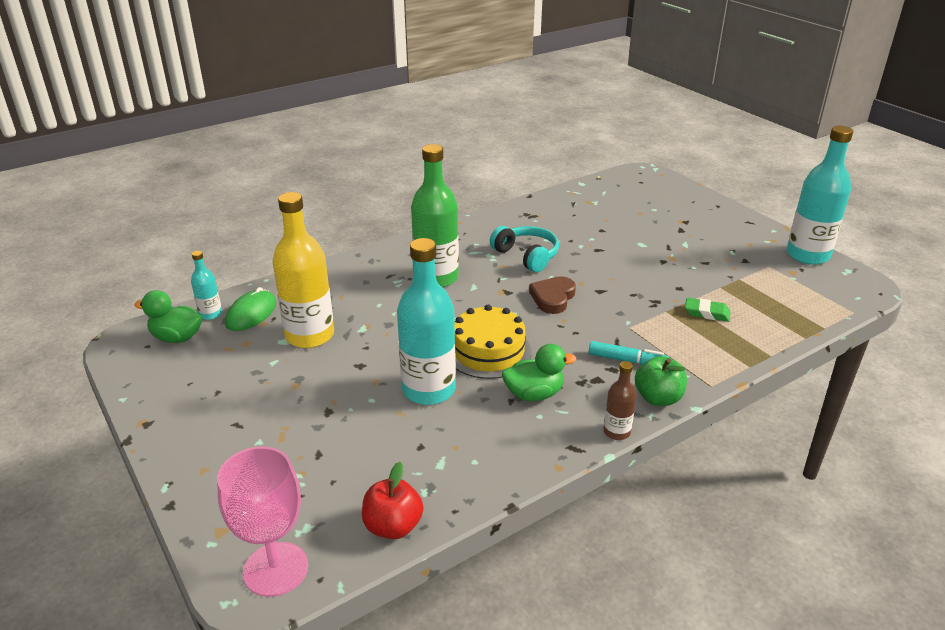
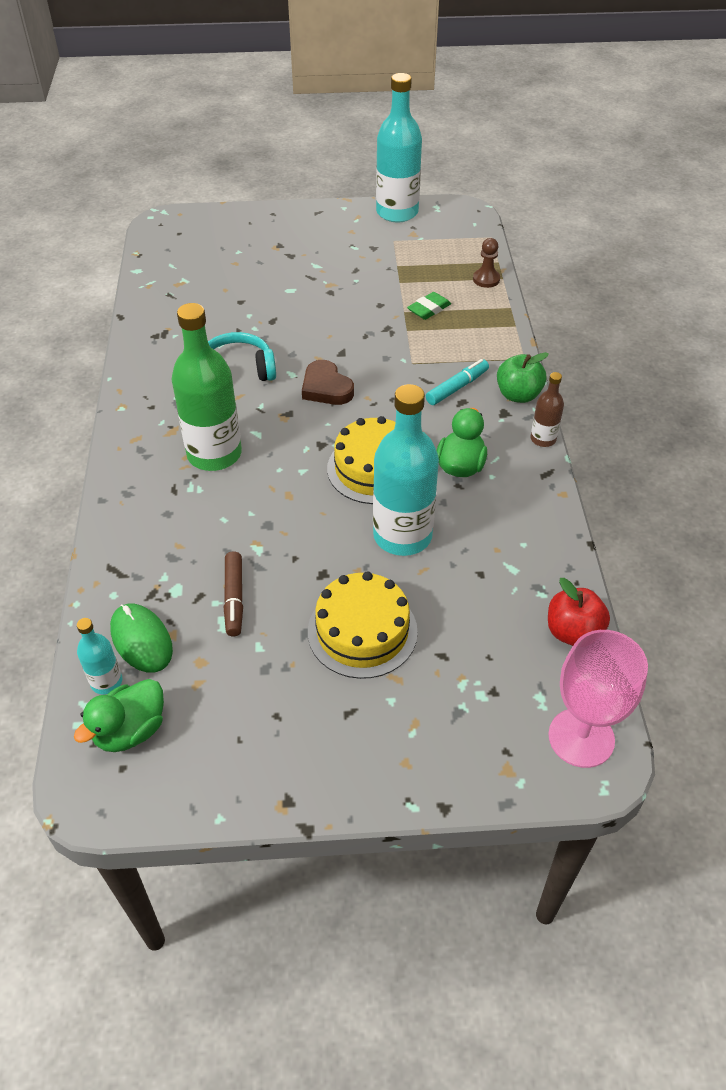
camera: 60 degrees left, 15 degrees up
(309, 335) = (234, 598): yellow bottle -> brown marker
(317, 404) = (362, 631): none -> yellow cake
(789, 329) = (486, 279): none -> brown pawn

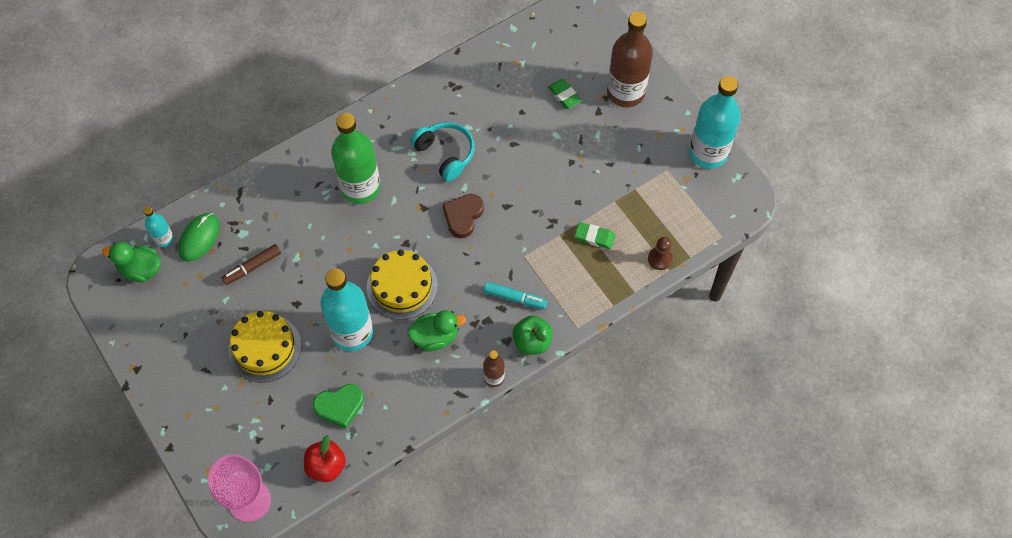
camera: 60 degrees right, 15 degrees up
(251, 268) = (564, 95): none -> green eraser
(286, 232) = (625, 92): none -> brown bottle
(496, 586) = (340, 406): none -> green heart

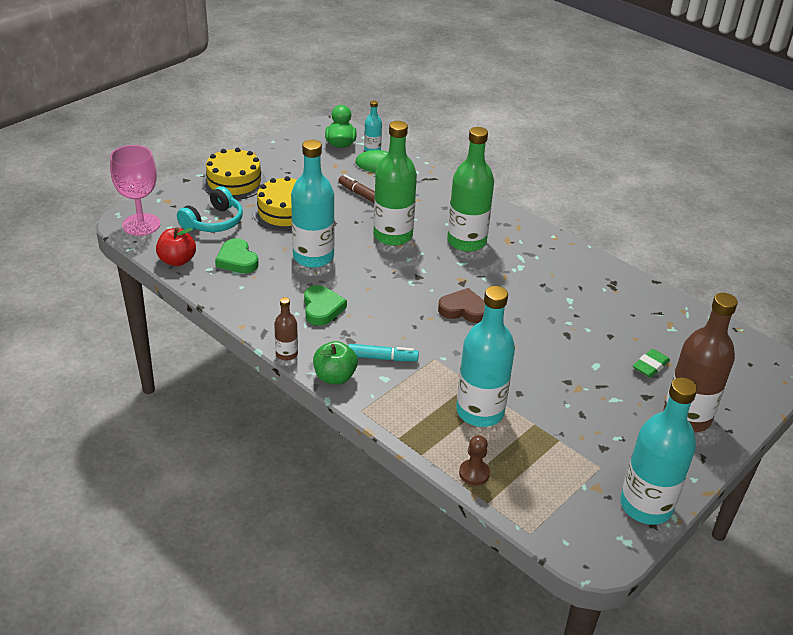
camera: 75 degrees right, 25 degrees down
(334, 252) = (393, 235): none -> green bottle
(402, 286) = (370, 280): yellow cake -> yellow cake (234, 182)
(435, 337) = (322, 308): green duck -> green heart
(445, 154) = (530, 289): turquoise headphones -> turquoise headphones (214, 222)
(515, 298) = (382, 358): turquoise marker -> turquoise marker turned 90 degrees counterclockwise
(594, 237) = (480, 412): green eraser -> turquoise bottle

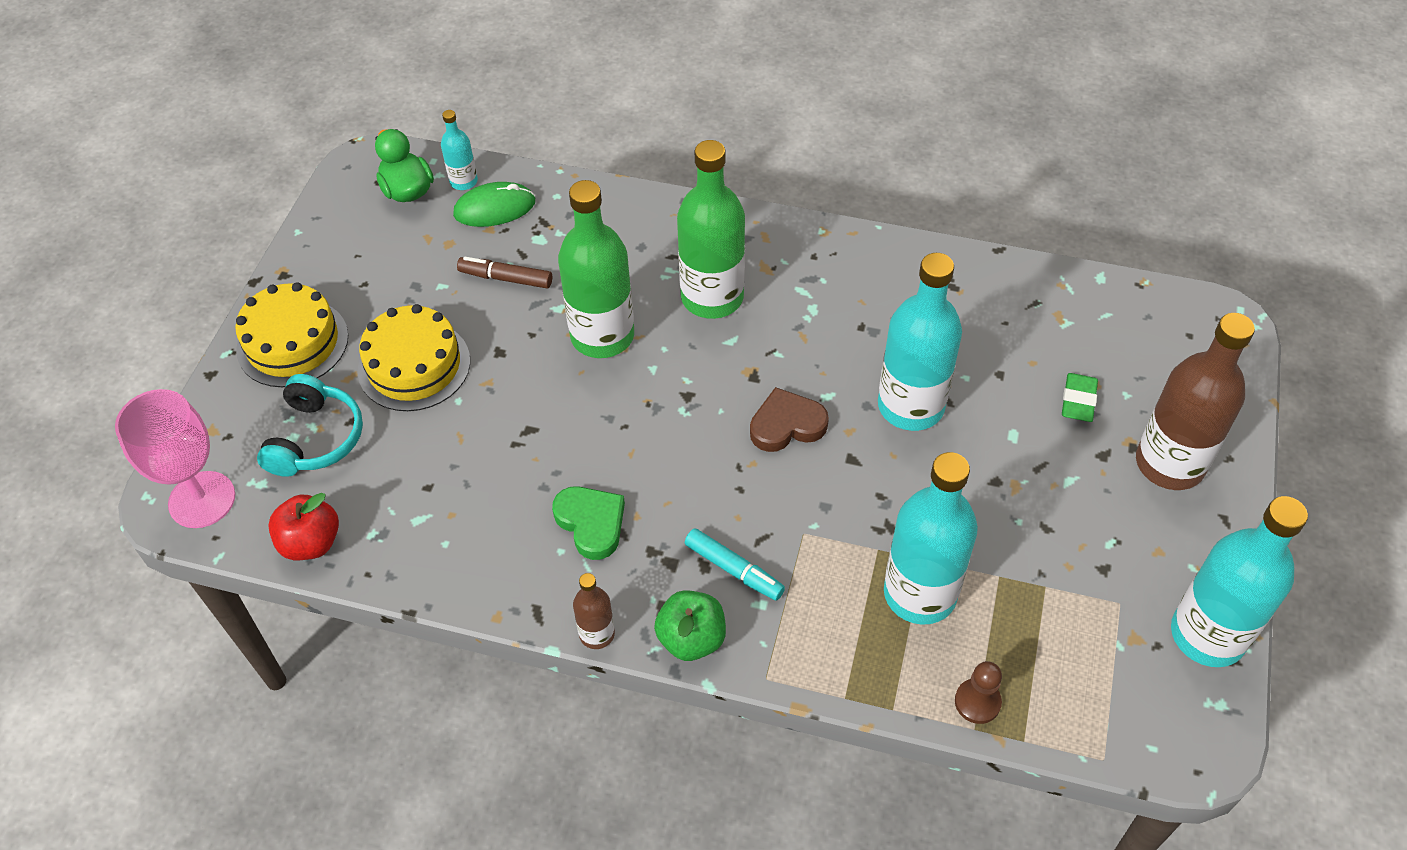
camera: 25 degrees left, 15 degrees up
(237, 260) = (404, 495): green heart -> none
(313, 257) = (514, 433): turquoise bottle -> turquoise bottle (910, 406)
(382, 358) = (734, 569): turquoise marker -> turquoise marker turned 60 degrees clockwise

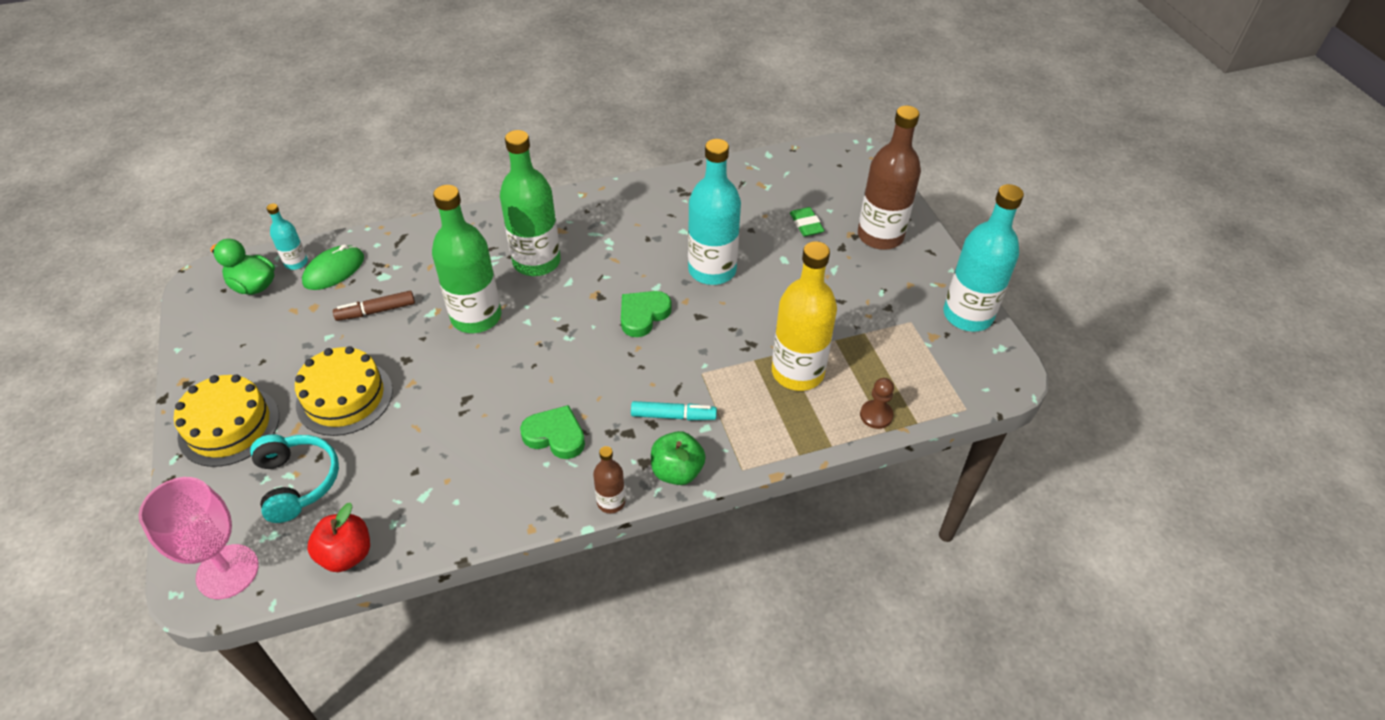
camera: 35 degrees left, 5 degrees down
(787, 425) = (643, 315): brown heart -> green heart
(920, 593) = (797, 372): turquoise bottle -> yellow bottle

